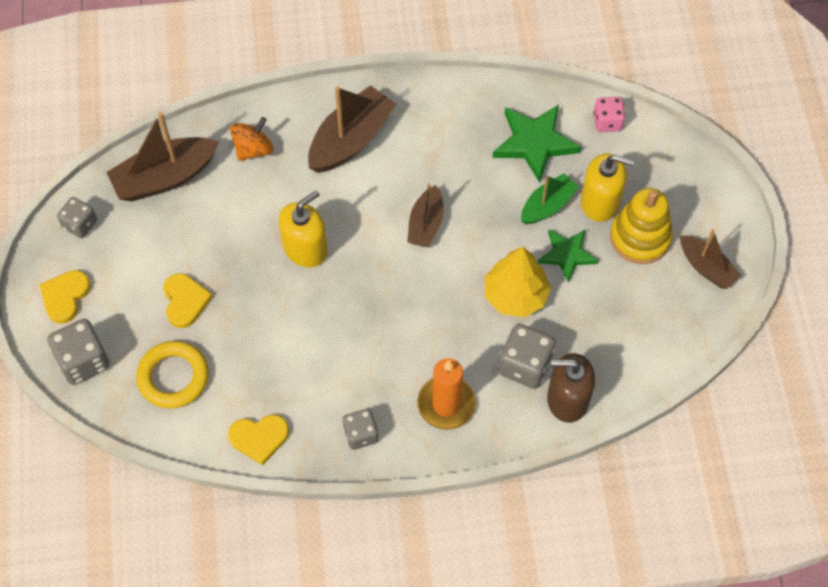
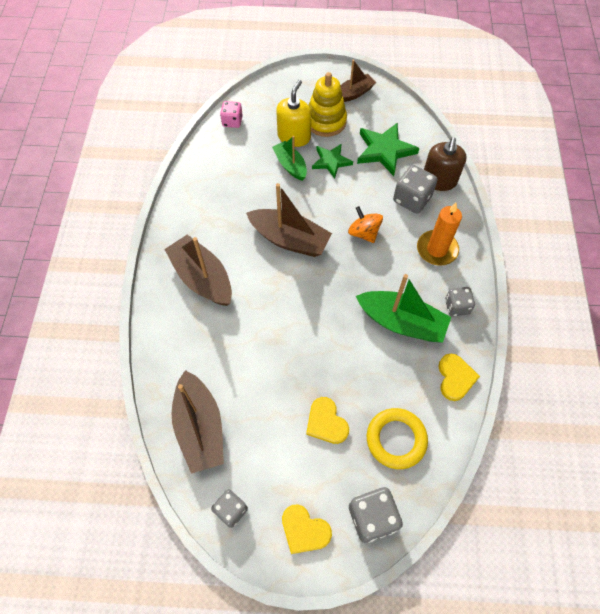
camera: 80 degrees left, 0 degrees up
(185, 301) = (326, 422): yellow heart -> yellow heart turned 120 degrees counterclockwise
(253, 149) = (191, 351): orange spinning top -> orange spinning top (364, 233)
(305, 248) = (294, 323): yellow soap dispenser -> none
(327, 369) = (401, 322): none -> green boat
(426, 224) = (289, 239): brown boat -> brown boat, size x1.63
(515, 295) = (357, 195): yellow tree -> none
(534, 143) = (238, 164): green star -> green star (385, 150)

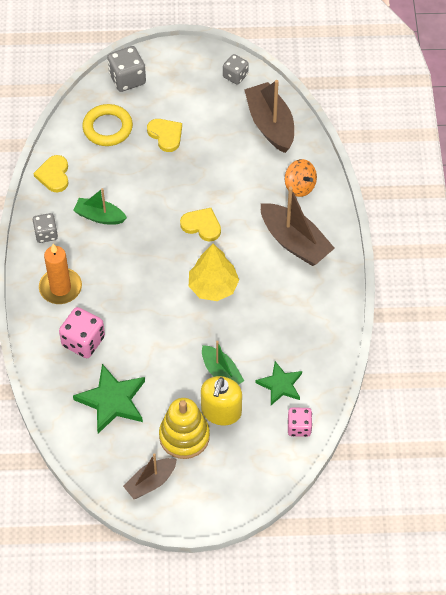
camera: 175 degrees right, 5 degrees down
(289, 239) = (213, 287): brown boat -> yellow tree
(304, 530) = (178, 68): yellow heart -> yellow heart (202, 225)
(331, 161) = (175, 381): green star -> green star (280, 385)
(364, 233) = (136, 299): orange spinning top -> orange spinning top (300, 186)
(401, 322) = (99, 216): green boat -> green boat, size x0.61
(412, 199) = (83, 341): grey dice -> pink dice
(439, 180) = (51, 367): brown soap dispenser -> none

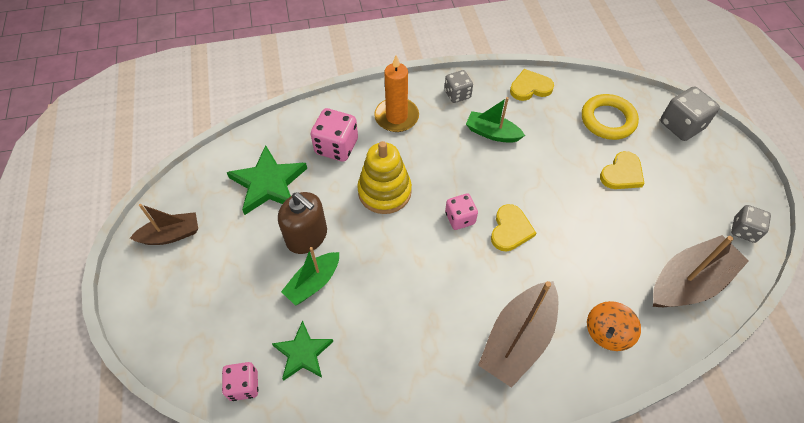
camera: 80 degrees right, 0 degrees up
(99, 216) = (492, 133): green boat -> green boat turned 75 degrees counterclockwise
(150, 482) = (171, 235): brown boat -> brown boat turned 120 degrees clockwise
(176, 374) = (307, 236): none -> brown soap dispenser
(183, 258) = (460, 218): none -> pink dice
(184, 436) = (227, 258): yellow stacking toy -> yellow stacking toy (384, 191)
(213, 287) = (429, 255): yellow tree -> none
(221, 411) = (261, 291): yellow soap dispenser -> none

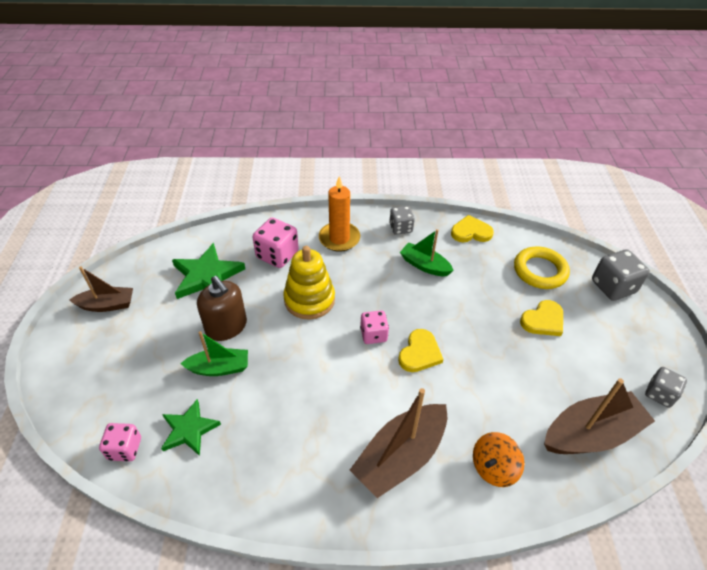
camera: 10 degrees right, 10 degrees down
(313, 283) = (219, 368): green boat -> green boat turned 150 degrees counterclockwise

